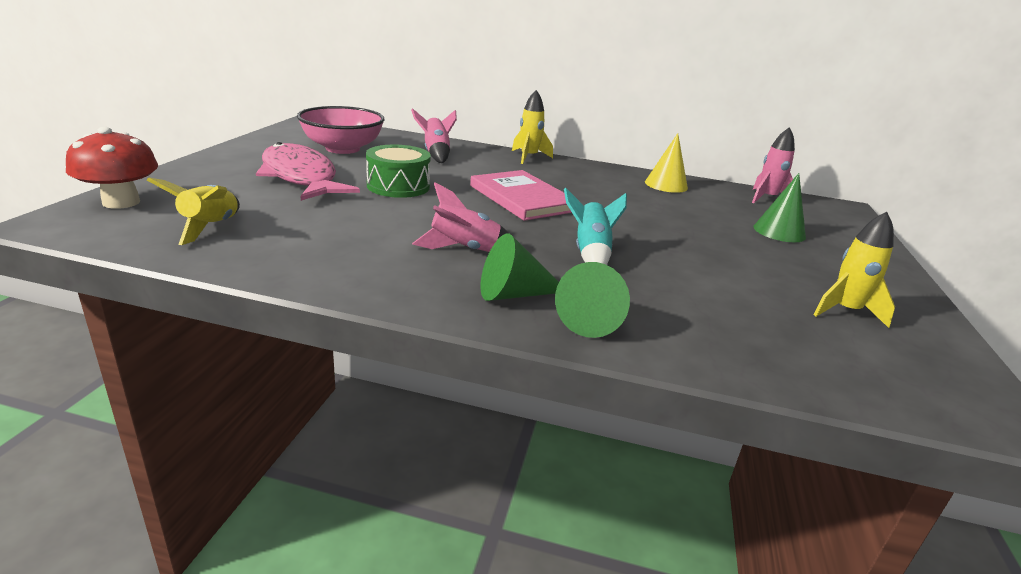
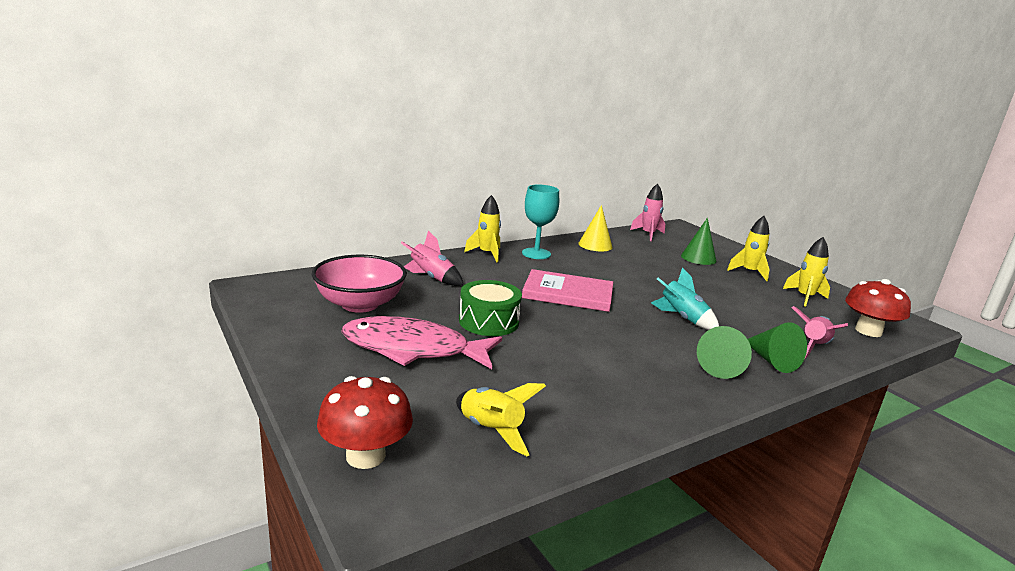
camera: 45 degrees left, 5 degrees down
(464, 249) = (639, 351): pink rocket -> pink rocket (813, 347)
(578, 170) = (536, 253): none -> turquoise goblet
(823, 264) = (749, 272): none -> yellow rocket
(856, 376) = (868, 331): none -> red mushroom

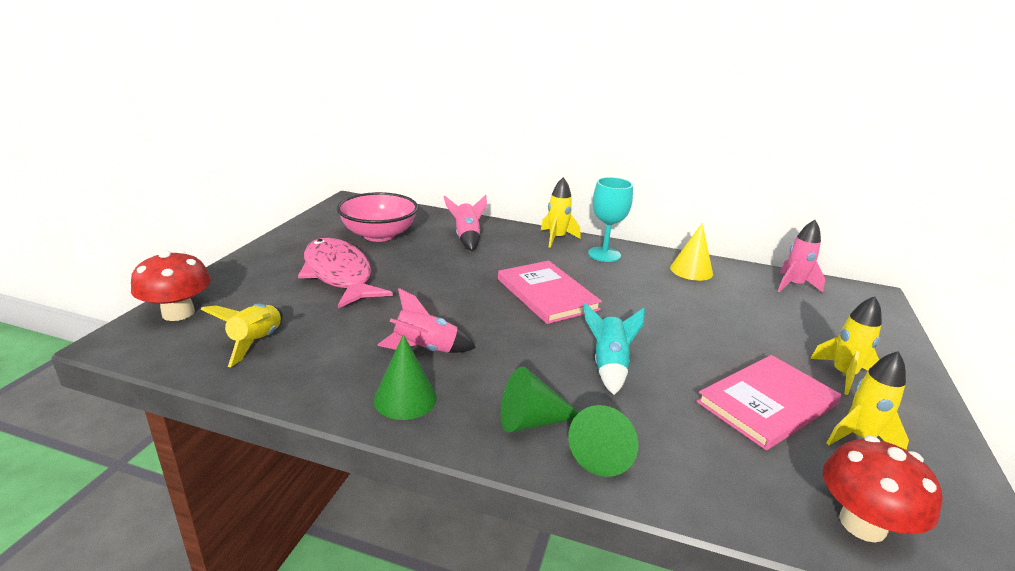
camera: 50 degrees right, 5 degrees up
(489, 321) = (429, 283): green drum -> none
(698, 258) = (802, 331): green cone -> green cone (405, 398)
(759, 300) = (767, 403): none -> pink book
(813, 347) = (704, 479): pink rocket -> pink rocket (425, 349)

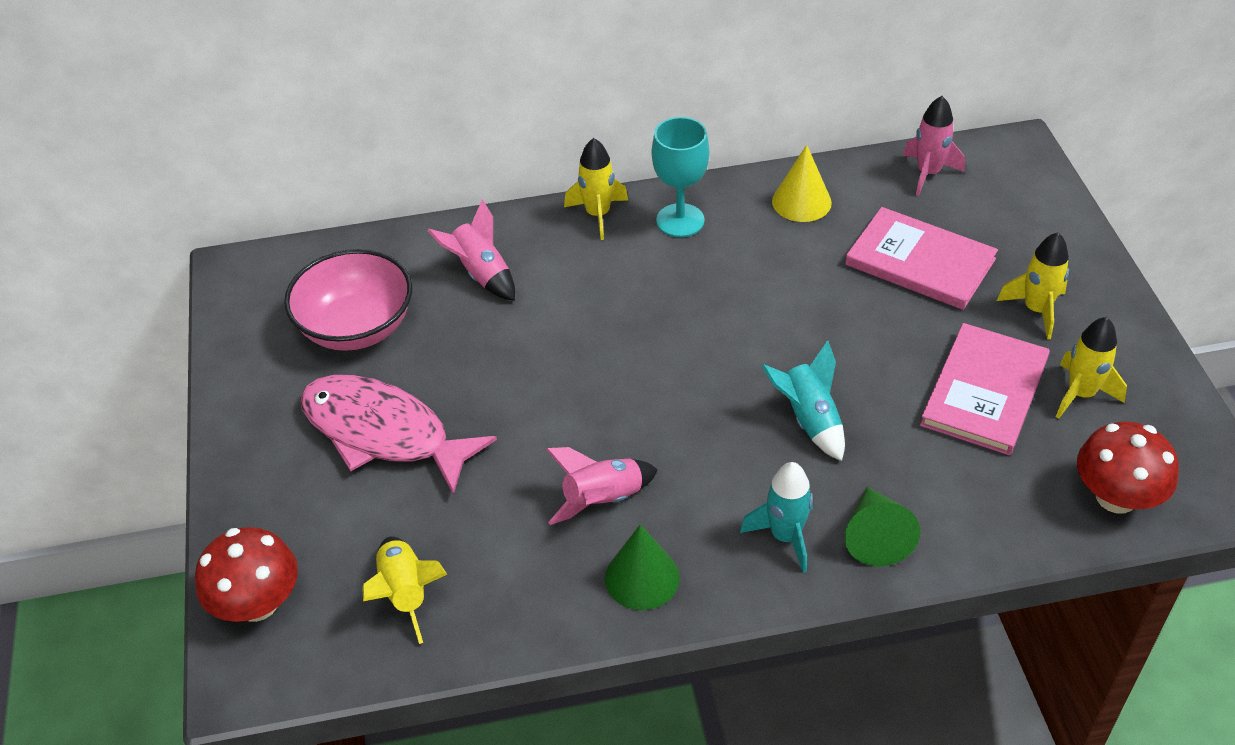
camera: 25 degrees left, 20 degrees up
(531, 421) = (785, 536): green cone -> turquoise rocket
(547, 294) = (665, 336): pink book -> pink book (920, 262)

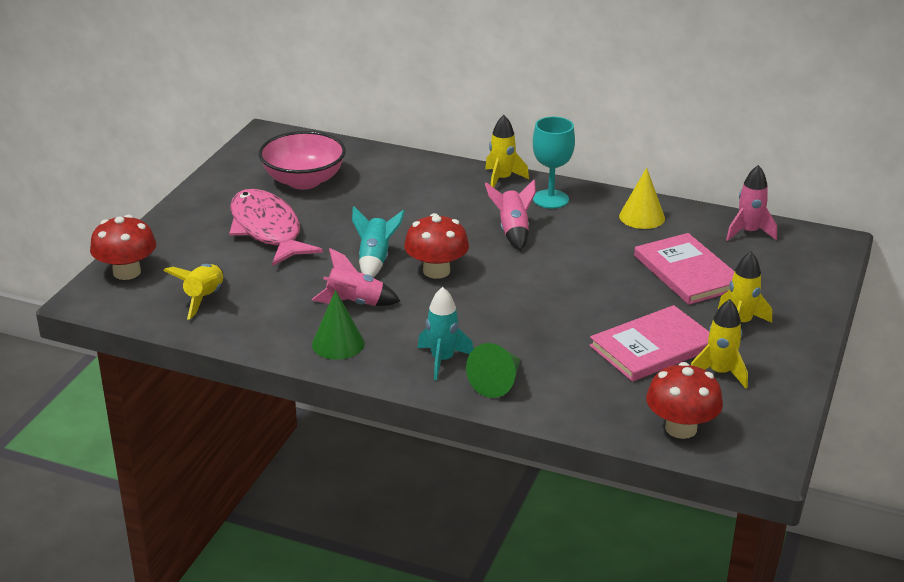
camera: 30 degrees right, 15 degrees down
(481, 274) = (400, 182): pink rocket -> pink rocket (513, 231)
(652, 397) = (436, 271): none -> red mushroom
(809, 420) = (521, 316): turquoise rocket -> turquoise rocket (375, 260)

